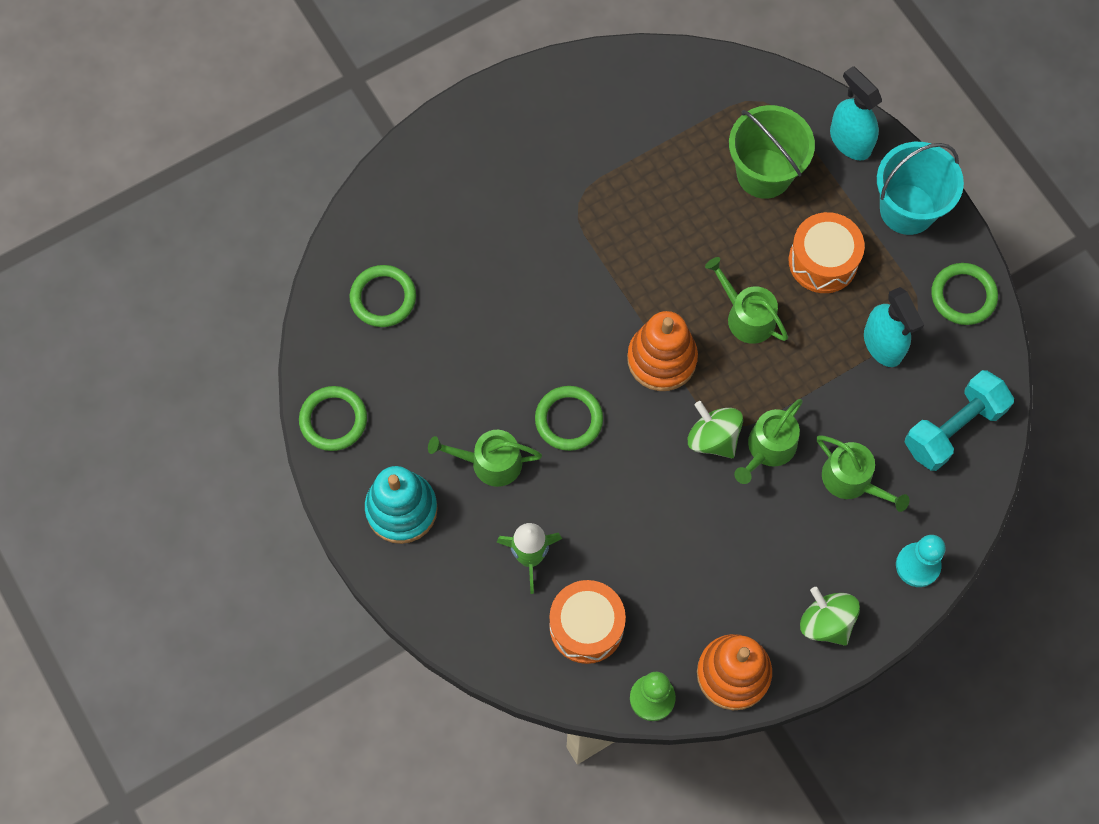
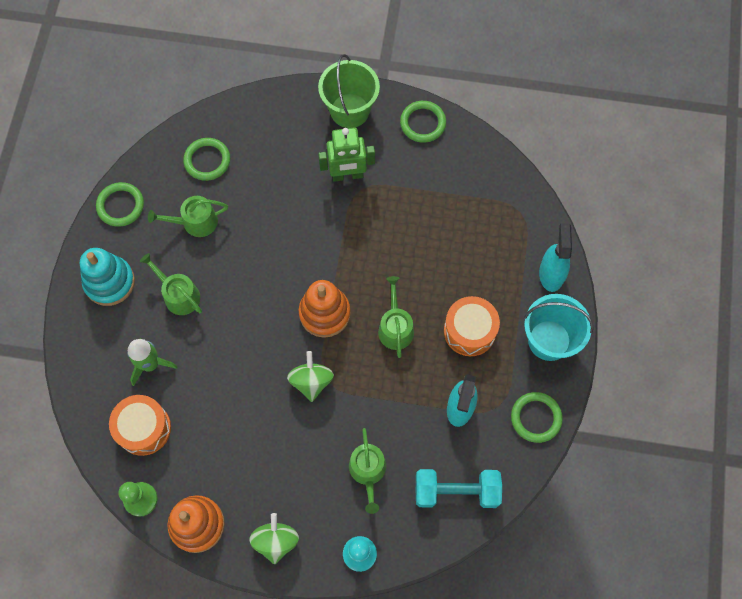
camera: 40 degrees right, 0 degrees up
(550, 198) = (347, 175): none -> green robot
(568, 419) = (242, 305): green ring -> green ring (423, 123)
(764, 173) = (482, 254): green bucket -> green bucket (349, 110)
(768, 448) = (337, 413): green watering can -> green watering can (195, 222)

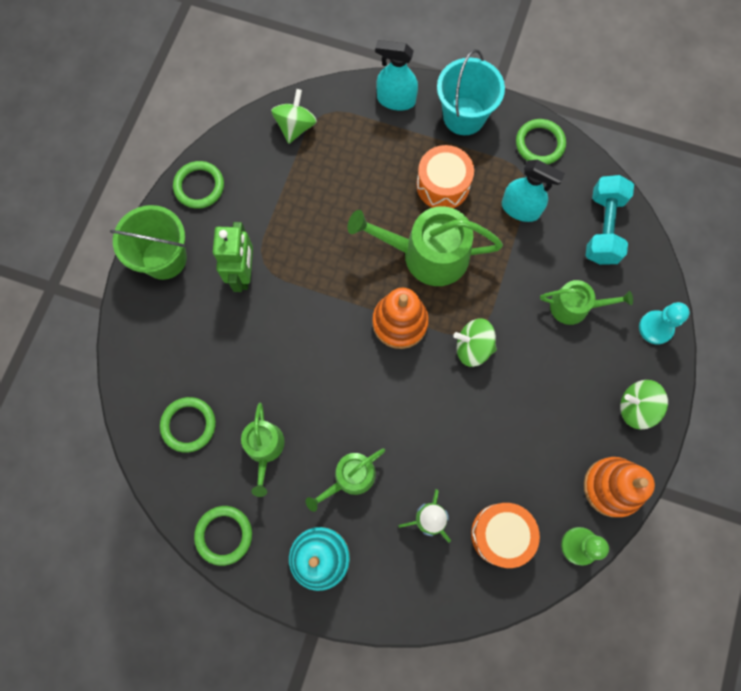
camera: 80 degrees left, 5 degrees up
(395, 327) = (427, 254): green watering can -> green watering can, size x1.73
(501, 190) = (295, 126): none -> green spinning top

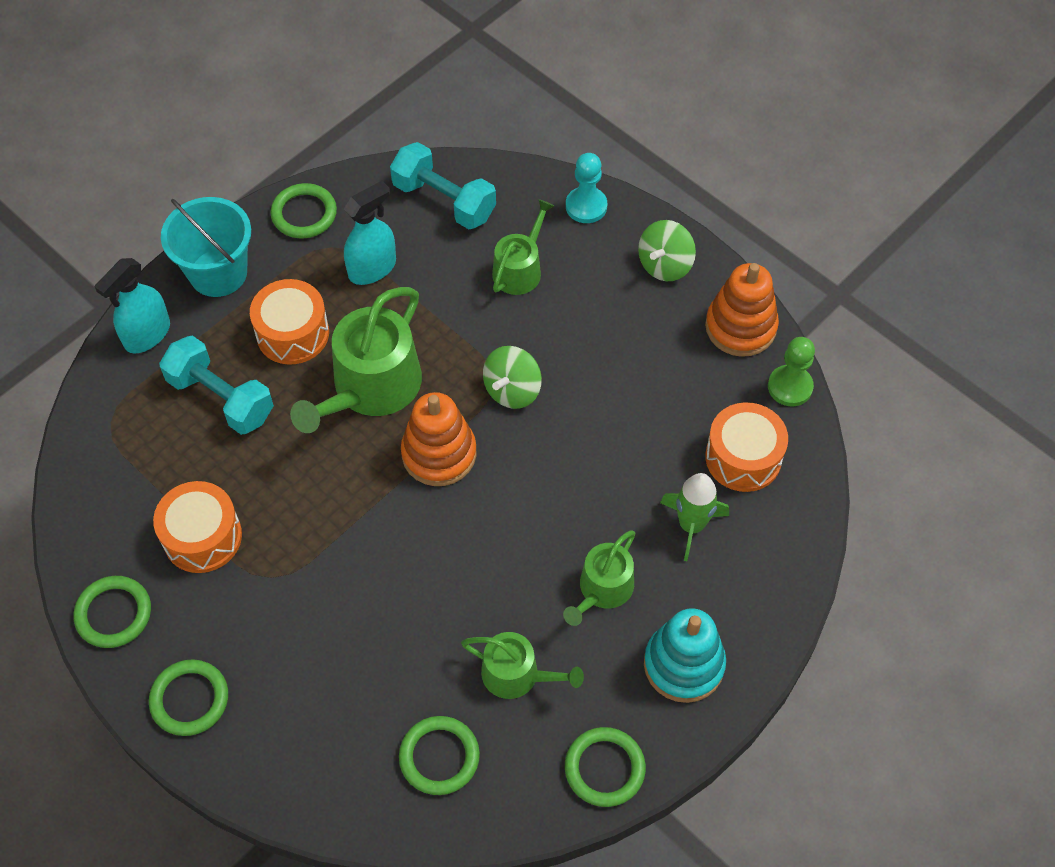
camera: 65 degrees left, 15 degrees down
(164, 258) = (189, 699): green bucket -> green ring
(243, 273) = (271, 607): green robot -> none
(272, 209) = (202, 537): none -> orange drum
(295, 126) = (106, 462): green spinning top -> none
(350, 477) = (602, 589): green watering can -> green watering can turned 45 degrees clockwise
(373, 167) = (221, 398): none -> turquoise dumbbell

